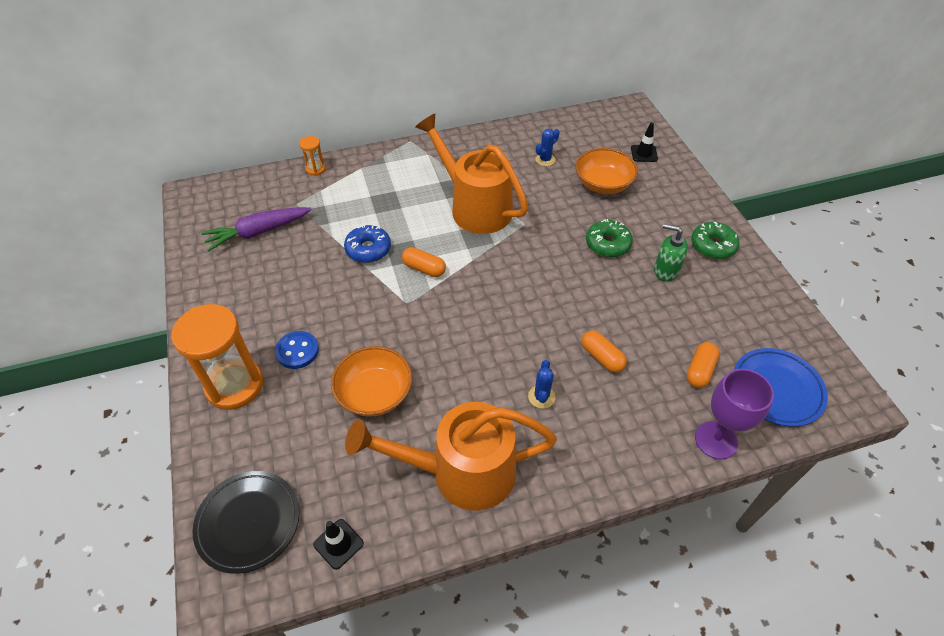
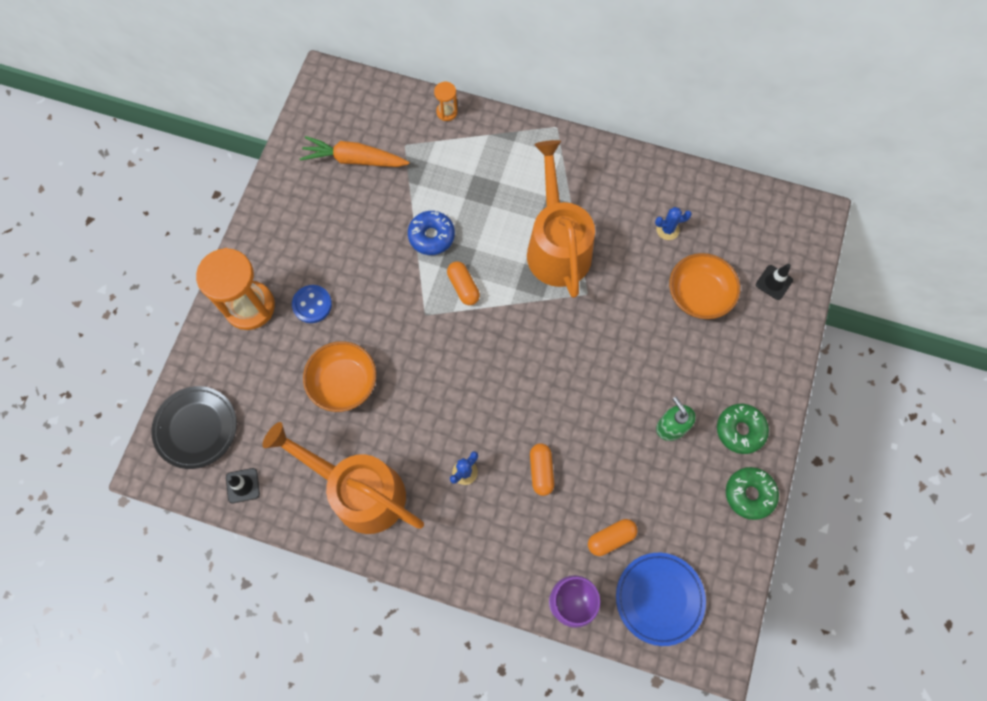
camera: 35 degrees right, 20 degrees up
(258, 232) = (354, 159): purple carrot -> orange carrot
(607, 244) = (643, 364): green donut -> green donut (749, 494)

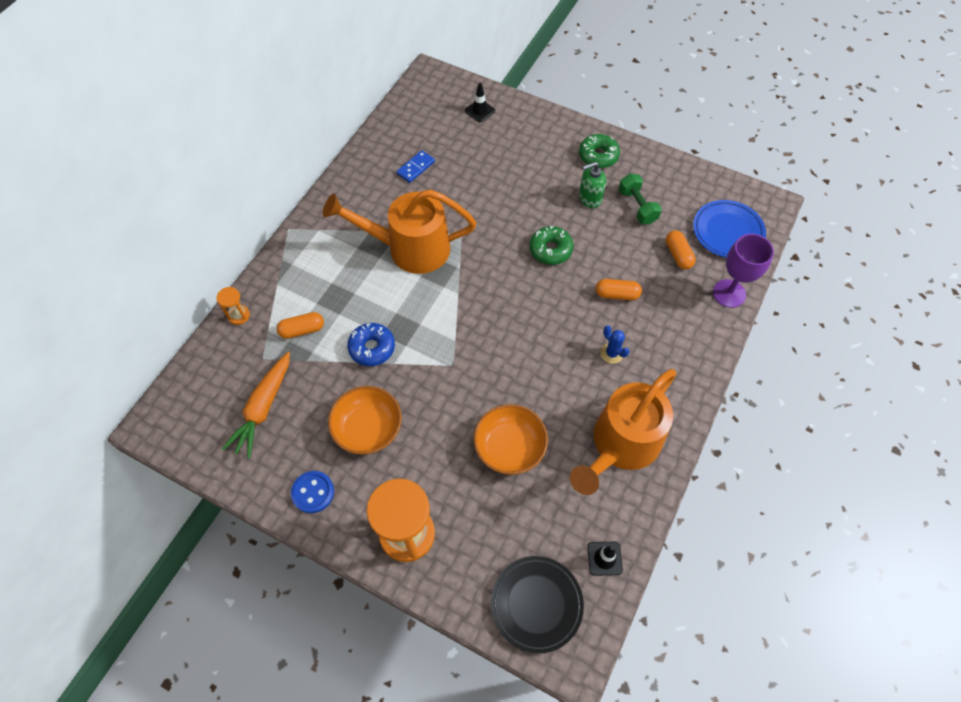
camera: 80 degrees left, 10 degrees down
(312, 304) = (419, 468): blue button -> blue button (313, 492)
(463, 287) = (432, 328): orange capsule -> orange capsule (302, 330)
(667, 229) = (415, 168): blue cactus -> blue domino
(672, 484) = (637, 206): none -> green dumbbell
(699, 294) = (479, 158): orange bowl -> orange bowl (368, 428)
(749, 494) = (649, 160): green donut -> green donut (550, 250)

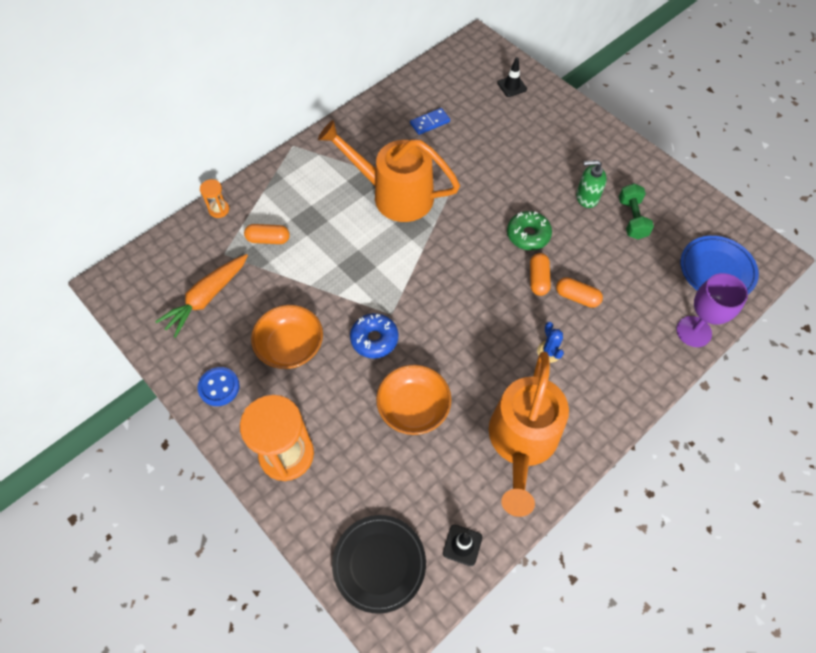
camera: 20 degrees right, 0 degrees up
(372, 348) = (323, 275): blue donut -> blue donut (374, 339)
(598, 156) = (612, 159): green donut -> none
(620, 446) = (521, 443): orange watering can -> orange watering can turned 45 degrees counterclockwise
(678, 255) = (655, 278): orange capsule -> orange capsule (538, 279)

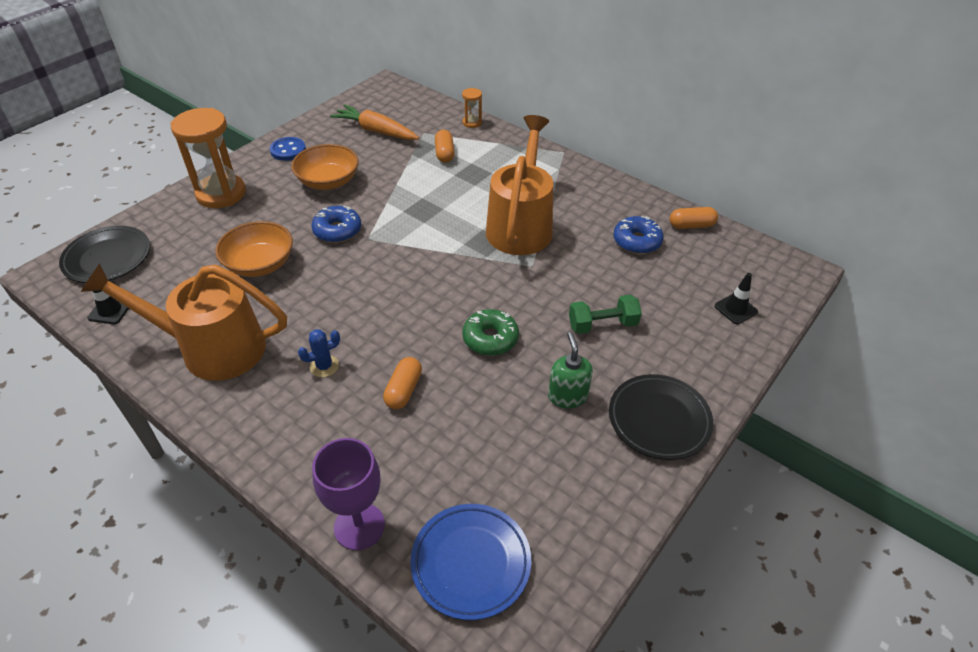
camera: 80 degrees right, 15 degrees down
(430, 122) = (637, 241): blue domino -> blue donut
(538, 279) = (426, 351): orange capsule -> orange capsule (691, 225)
(609, 153) = (659, 420): none -> black plate
(632, 219) = (544, 449): green dumbbell -> green dumbbell (602, 325)

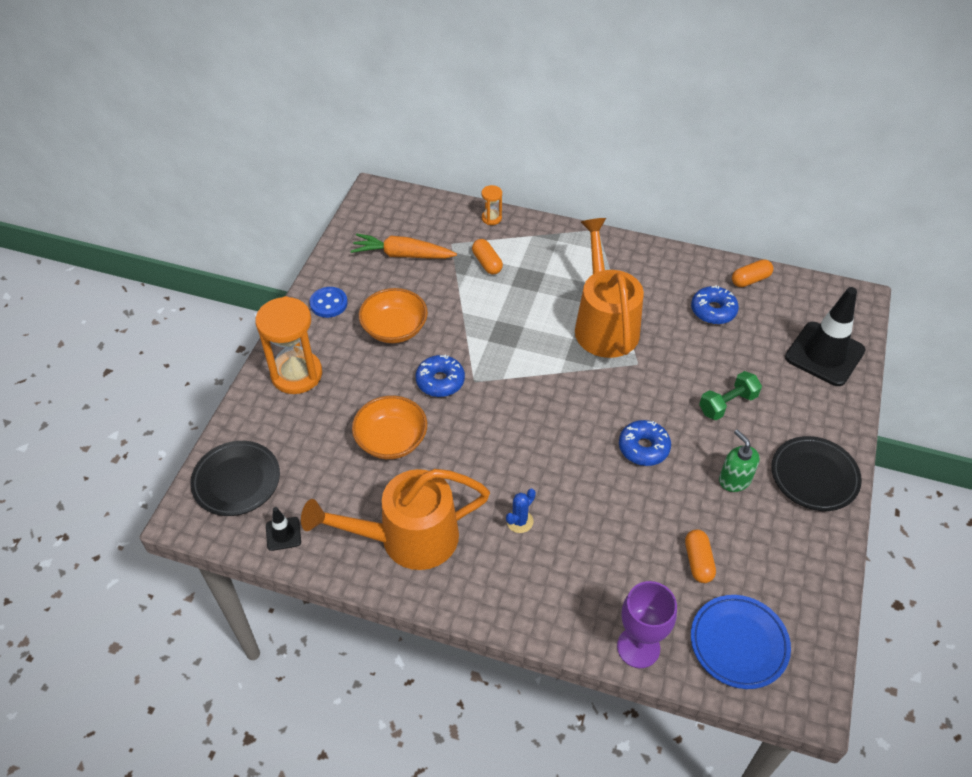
camera: 20 degrees left, 5 degrees up
(403, 390) = (601, 520): orange capsule -> orange capsule (698, 561)
(490, 339) = (643, 448): green donut -> blue donut
(735, 309) = (824, 354): black traffic cone -> black traffic cone, size x2.17

